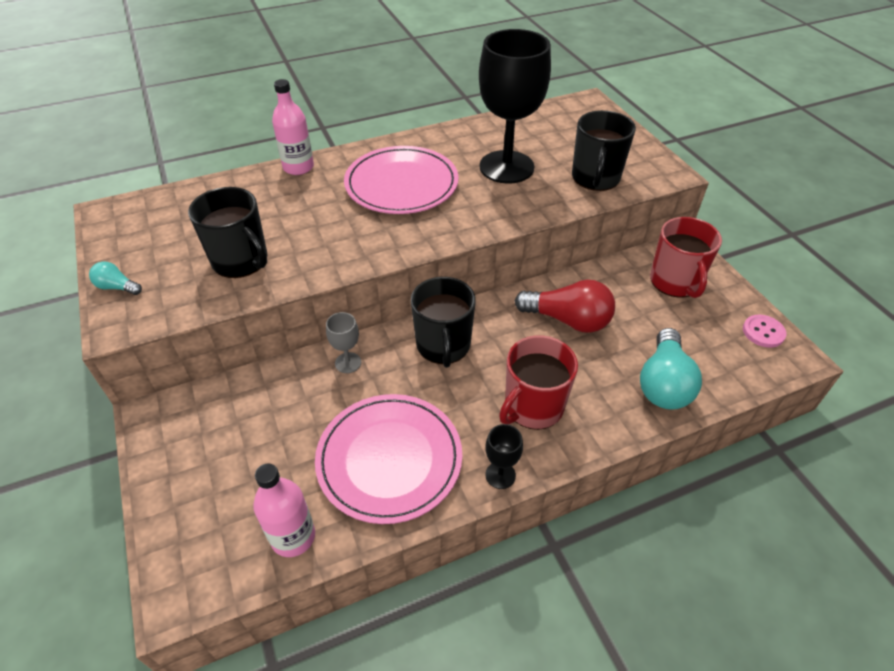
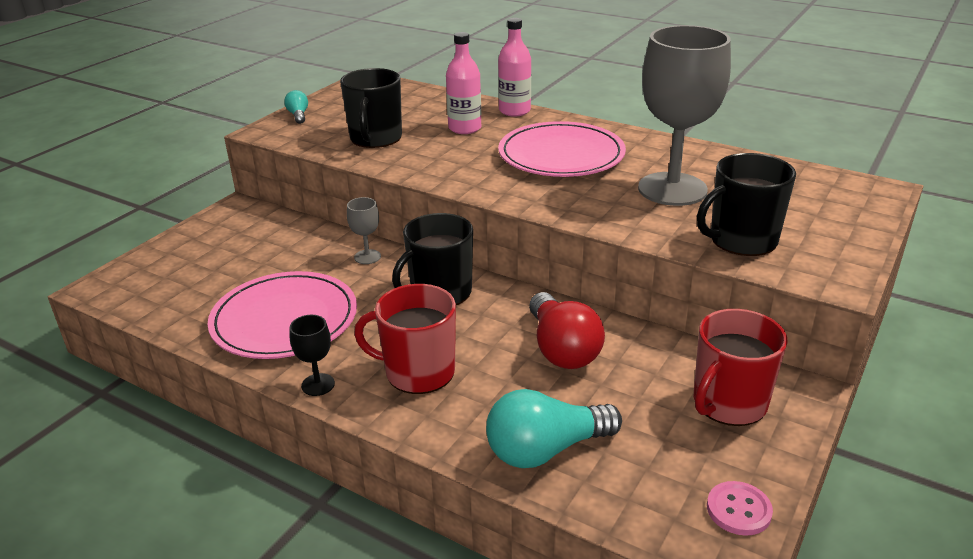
camera: 55 degrees right, 15 degrees down
(293, 536) = (177, 310): pink bottle -> pink bottle (464, 128)
(506, 167) = (672, 189): black goblet -> grey goblet

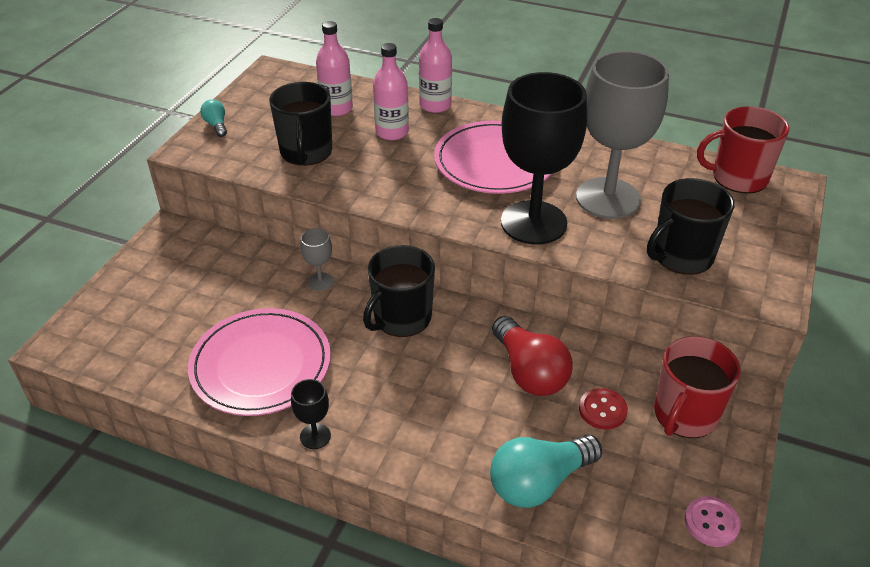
camera: 10 degrees left, 10 degrees up
(417, 109) = (337, 109): none -> pink bottle
(418, 372) = (404, 411): red mug -> red mug (738, 177)
(587, 203) = (533, 222): none -> black goblet
(634, 390) = (602, 410): none -> red button

